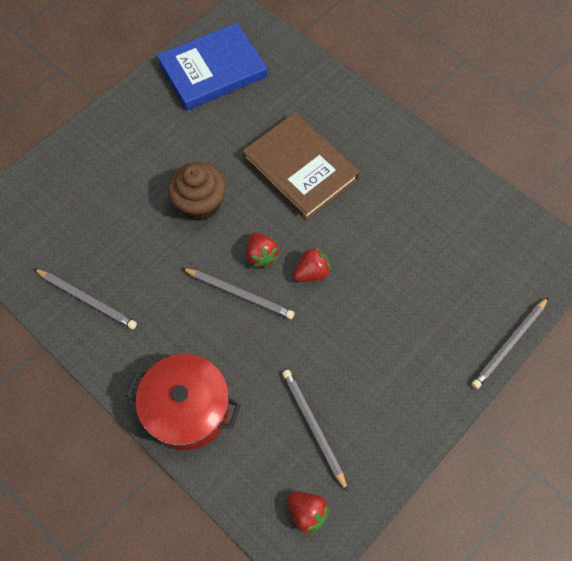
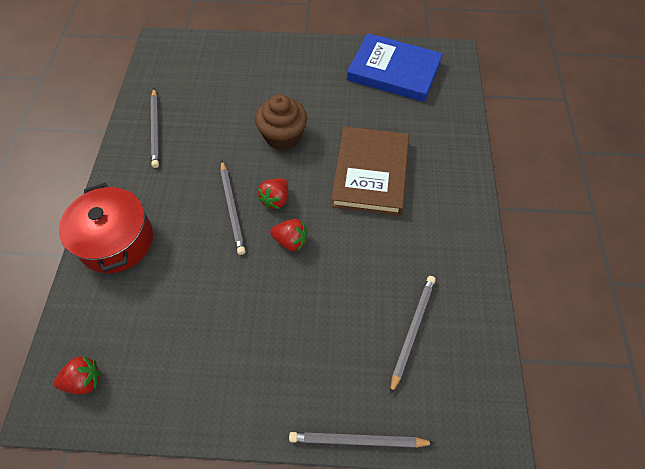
camera: 50 degrees right, 5 degrees down
(307, 512) = (84, 380): red strawberry -> red strawberry turned 105 degrees counterclockwise
(313, 427) = (160, 334): grey pencil -> grey pencil (412, 330)

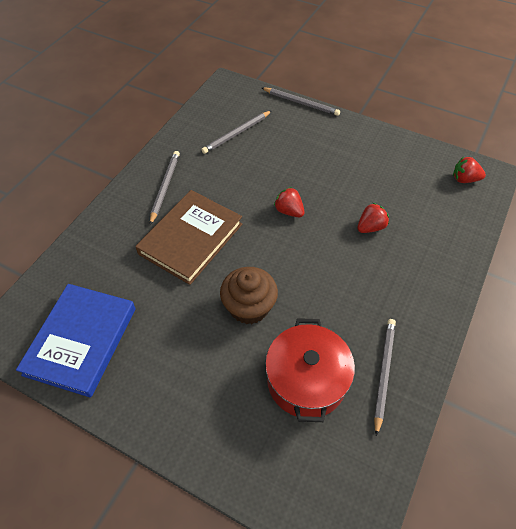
camera: 155 degrees left, 5 degrees down
(116, 241) = (437, 264): red pot -> red pot (306, 380)
(232, 208) = (327, 254): grey pencil -> grey pencil (165, 187)
(275, 200) = (286, 247): red strawberry -> red strawberry (370, 227)
(394, 71) = (81, 341): blue book -> blue book turned 60 degrees clockwise

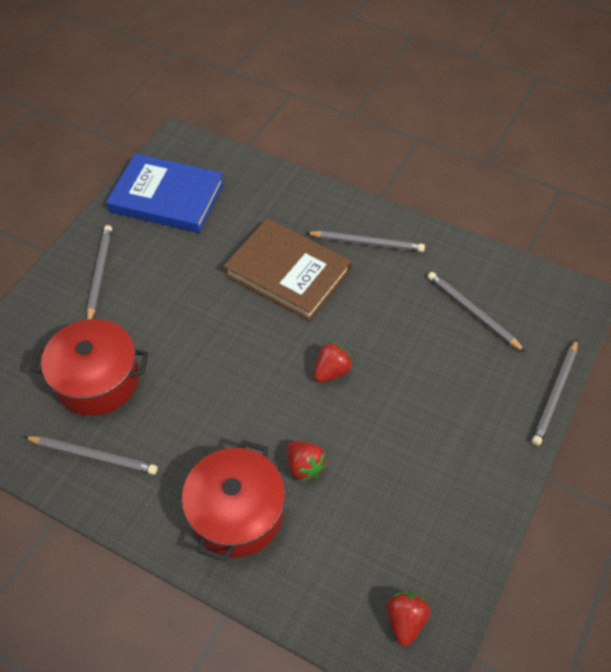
camera: 90 degrees right, 0 degrees up
(178, 395) = (99, 274): none -> grey pencil
(249, 307) = (191, 329): brown cupcake -> none
(414, 266) = (236, 513): none -> red pot

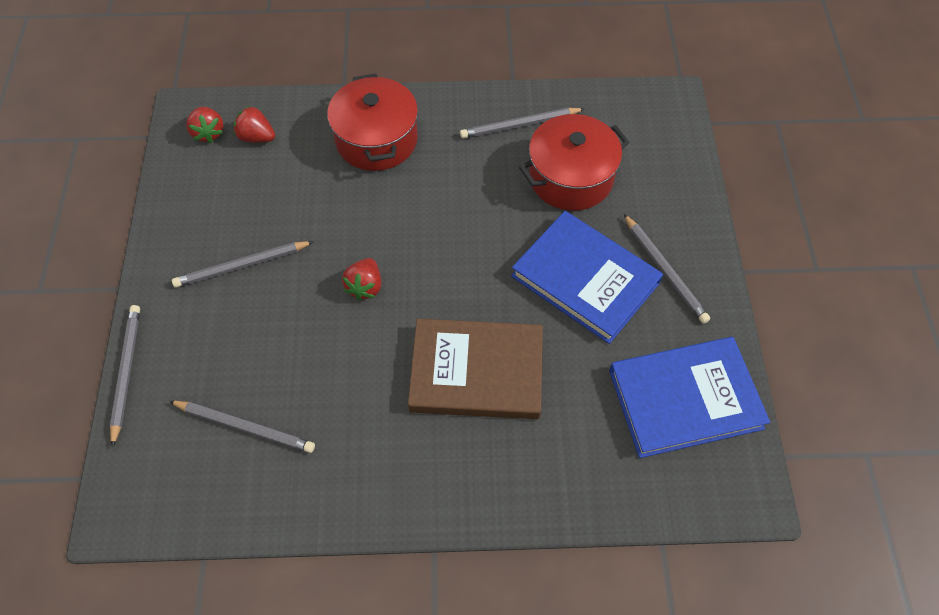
camera: 150 degrees right, 5 degrees up
(161, 295) = (585, 279): none -> blue book
(305, 466) = (342, 195): red strawberry -> red strawberry (256, 137)
(367, 243) = (410, 460): grey pencil -> grey pencil (242, 266)

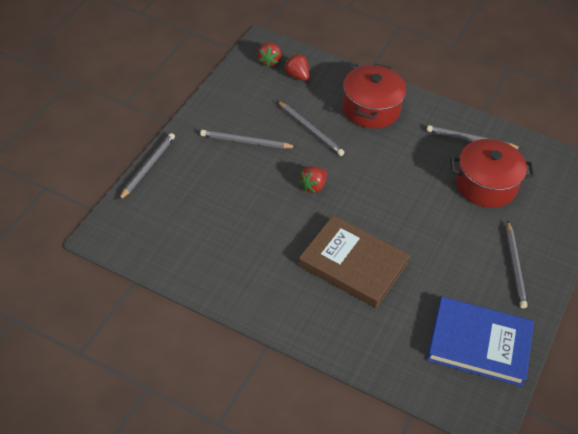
camera: 25 degrees right, 10 degrees down
(245, 427) = (197, 226): grey pencil -> grey pencil (310, 130)
(585, 279) = (457, 246): blue book -> none

